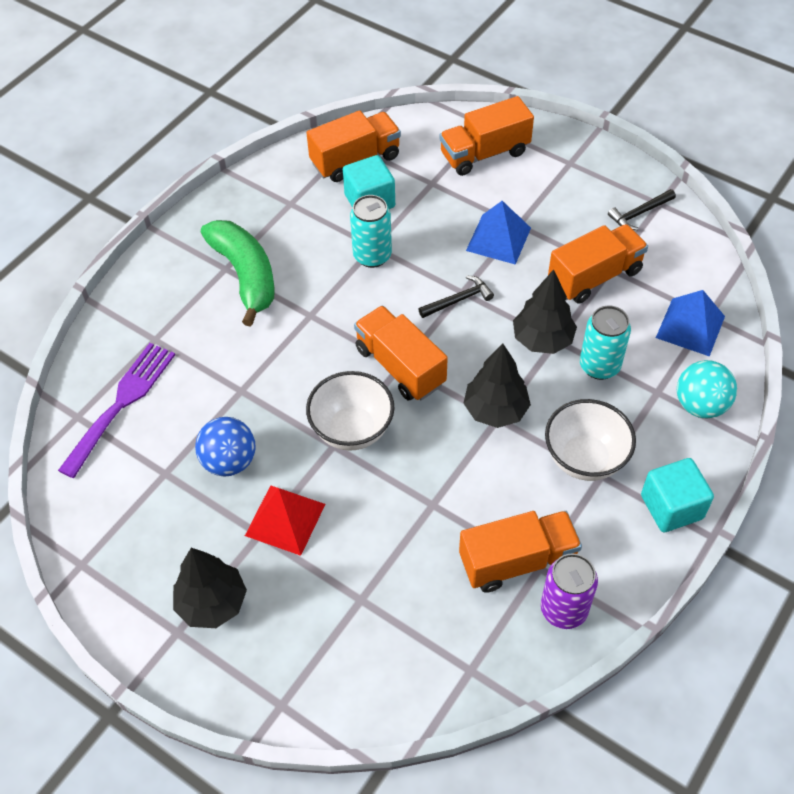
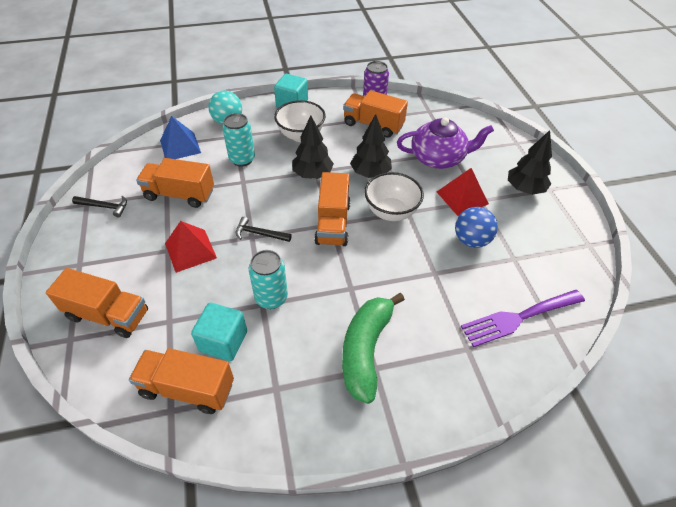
camera: 140 degrees left, 5 degrees down
(370, 568) = (438, 158): none -> purple teapot
(498, 239) = (190, 250): blue pyramid -> red pyramid
(542, 340) = (249, 186): black tree -> black tree (370, 173)

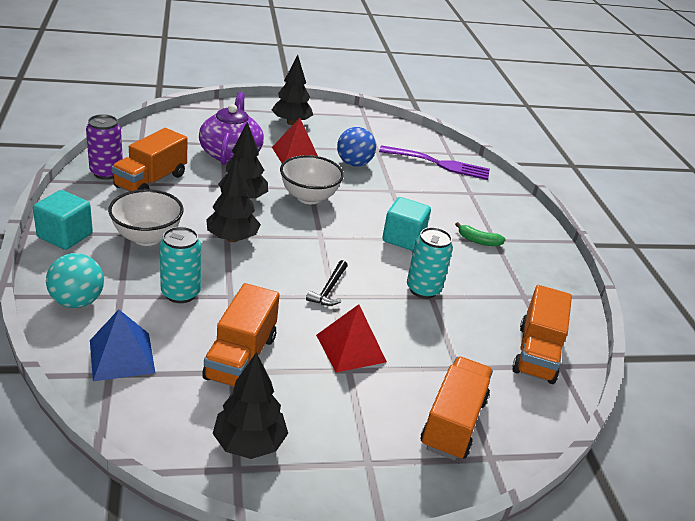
camera: 90 degrees left, 15 degrees down
(104, 207) = (249, 443): black hammer -> black tree
(223, 341) = (479, 326): turquoise cube -> turquoise cube (403, 238)
(333, 223) = (320, 236): orange truck -> none
(366, 350) = (478, 241): green banana -> green banana, size x0.46
(518, 318) = (439, 164): purple fork -> purple fork turned 60 degrees counterclockwise

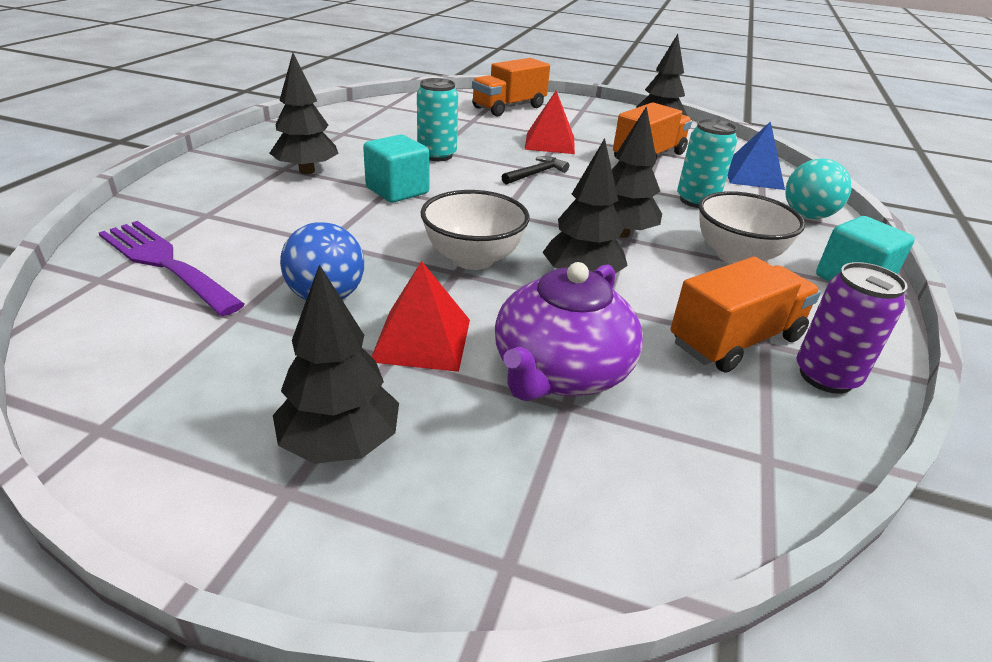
camera: 150 degrees left, 0 degrees up
(478, 241) = (307, 171): green banana -> black tree
(536, 353) = (396, 112): orange truck -> none

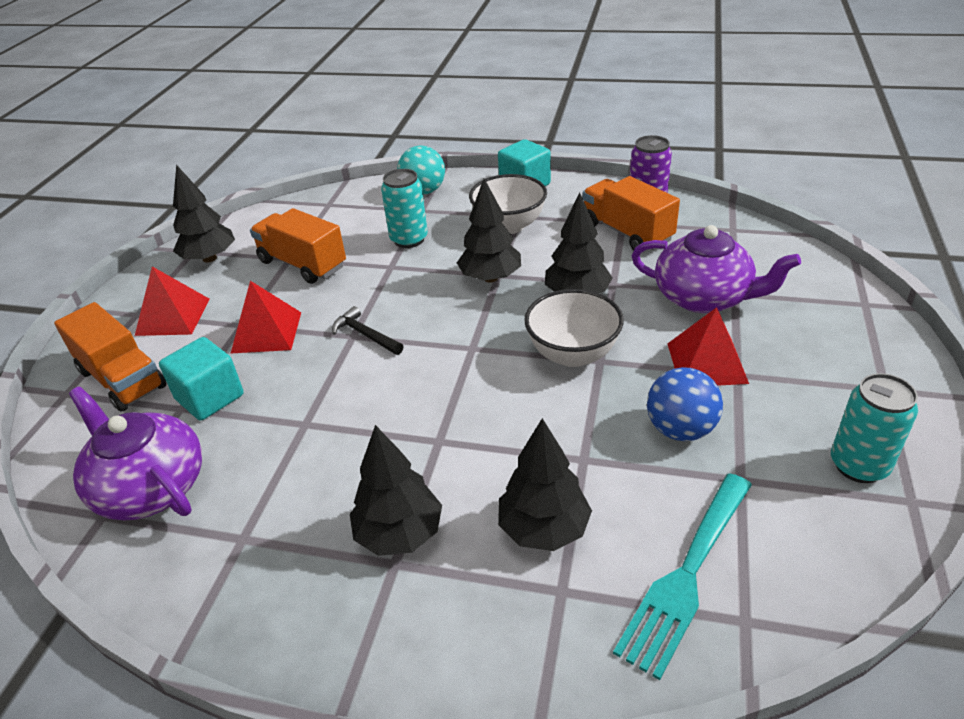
camera: 90 degrees left, 5 degrees up
(165, 263) = (686, 575): purple fork -> turquoise fork
(340, 444) = (834, 377): black tree -> black tree (544, 529)
(397, 191) = (440, 432): turquoise cube -> turquoise cube (210, 397)
(402, 114) = (150, 487): none -> purple teapot
(437, 155) = (321, 419): turquoise can -> turquoise can (858, 465)
(577, 118) = (173, 316): none -> red pyramid
(753, 176) = (344, 209): blue pyramid -> none

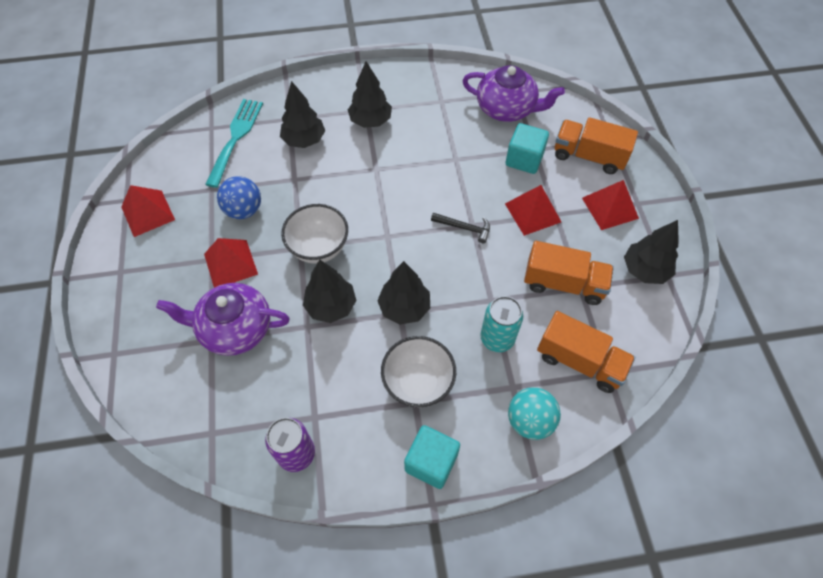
camera: 155 degrees right, 20 degrees up
(626, 232) = (308, 401): orange truck -> orange truck (579, 361)
(858, 465) = (148, 213): turquoise can -> red pyramid

